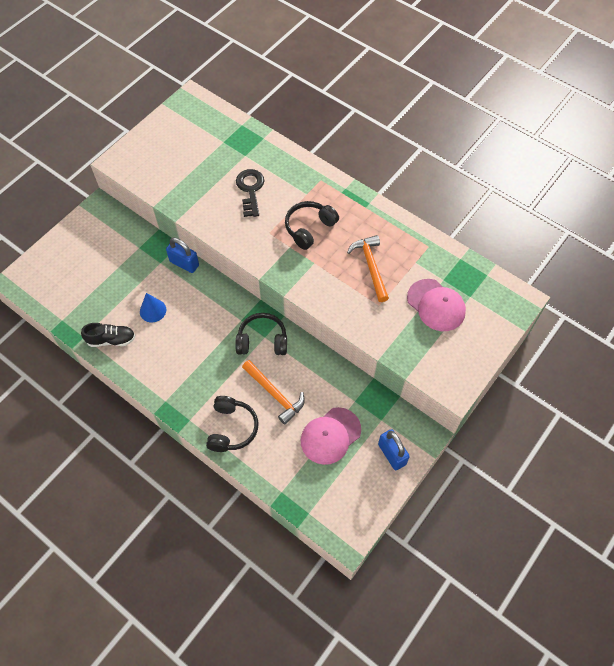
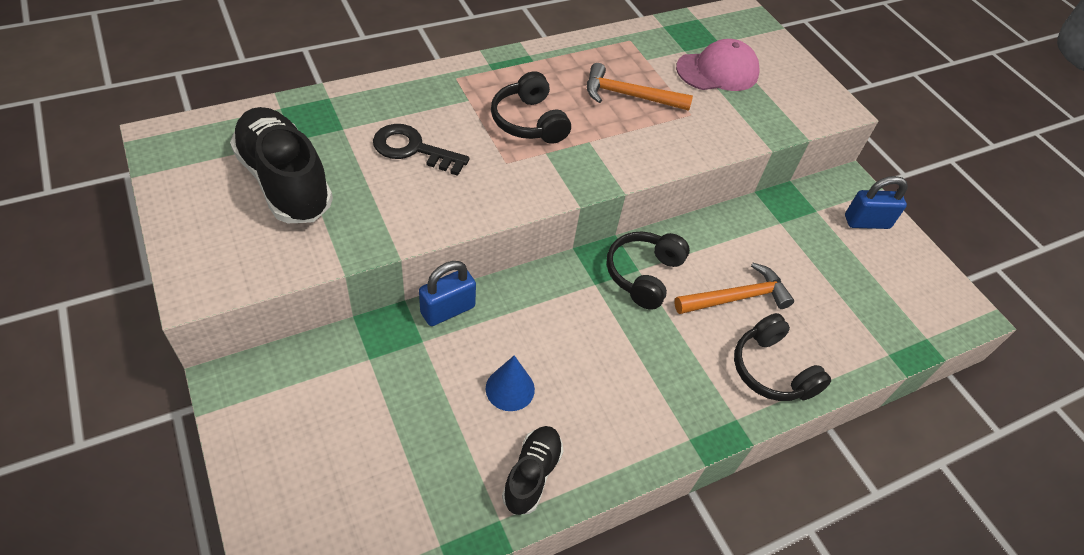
camera: 70 degrees left, 10 degrees down
(194, 154) = (285, 182): none -> black shoe
(232, 428) = (771, 370): black headphones -> black headphones turned 150 degrees counterclockwise
(330, 436) = (822, 267): pink cap -> none

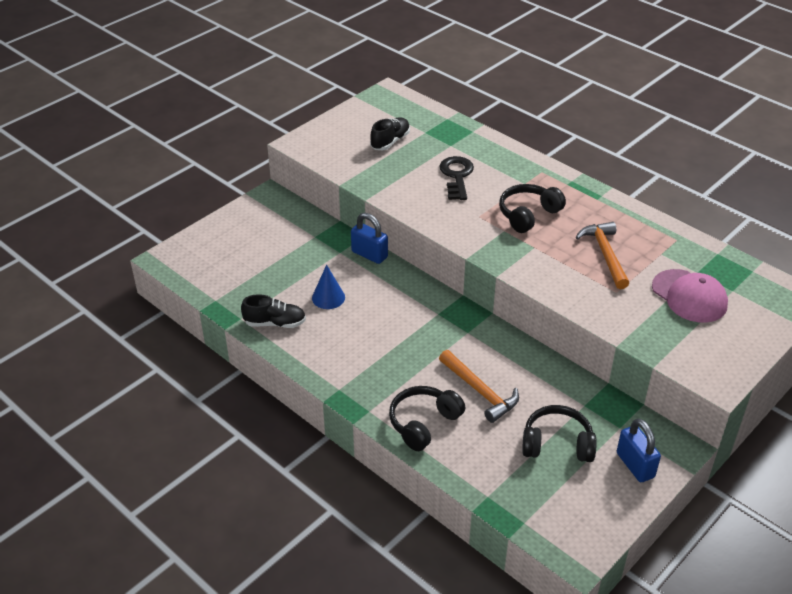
camera: 75 degrees right, 10 degrees down
(285, 182) = (390, 141): black shoe -> black shoe, size x0.55
(643, 274) = (464, 336): black headphones -> black headphones (557, 444)

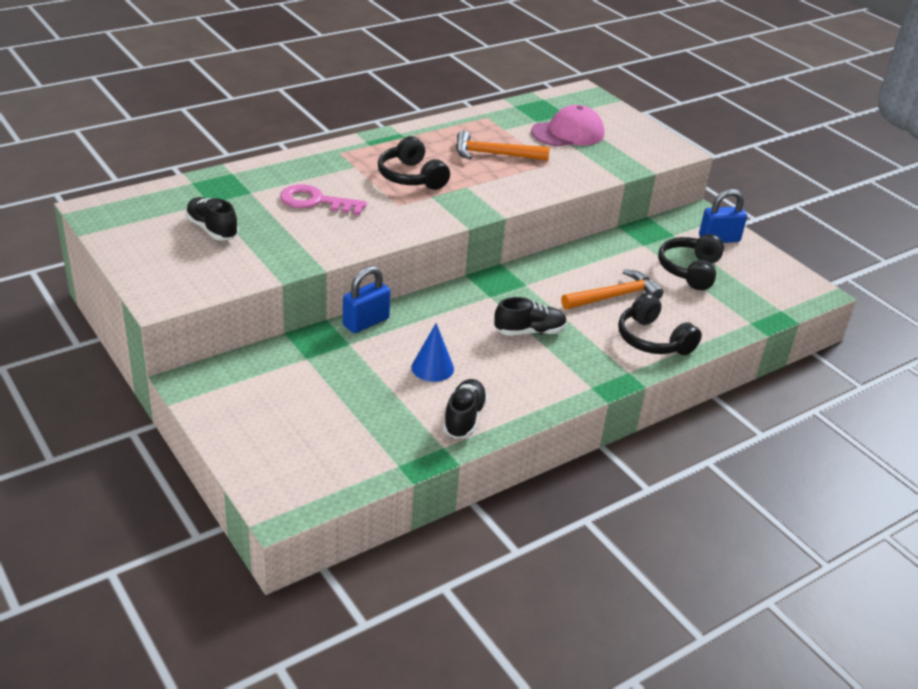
camera: 80 degrees left, 5 degrees down
(399, 343) = (529, 331): none -> black shoe
(456, 176) = (316, 201): black key -> pink key

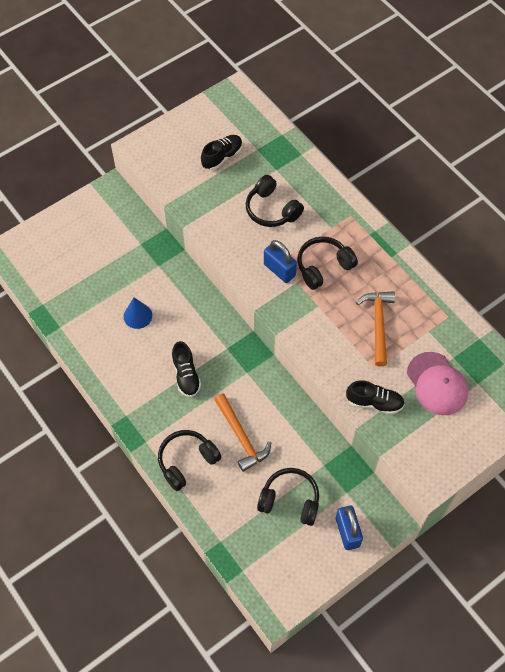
camera: 90 degrees right, 25 degrees up
(316, 201) = (271, 210): pink key -> black headphones
(366, 322) = (183, 272): blue padlock -> blue padlock (279, 270)
(464, 418) = (87, 337): black shoe -> black shoe (374, 402)

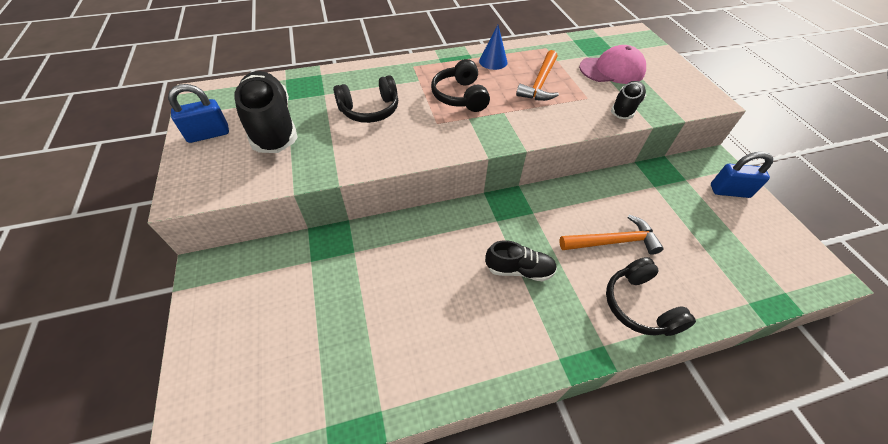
camera: 70 degrees left, 10 degrees down
(137, 316) = (413, 296): blue cone -> blue cone (493, 61)
(222, 157) = (272, 126): black shoe -> black shoe, size x1.82
(279, 270) = (447, 125): blue padlock -> blue padlock (208, 134)
(290, 500) = (694, 223): black headphones -> none
(378, 324) = (540, 83): orange hammer -> orange hammer turned 90 degrees counterclockwise

